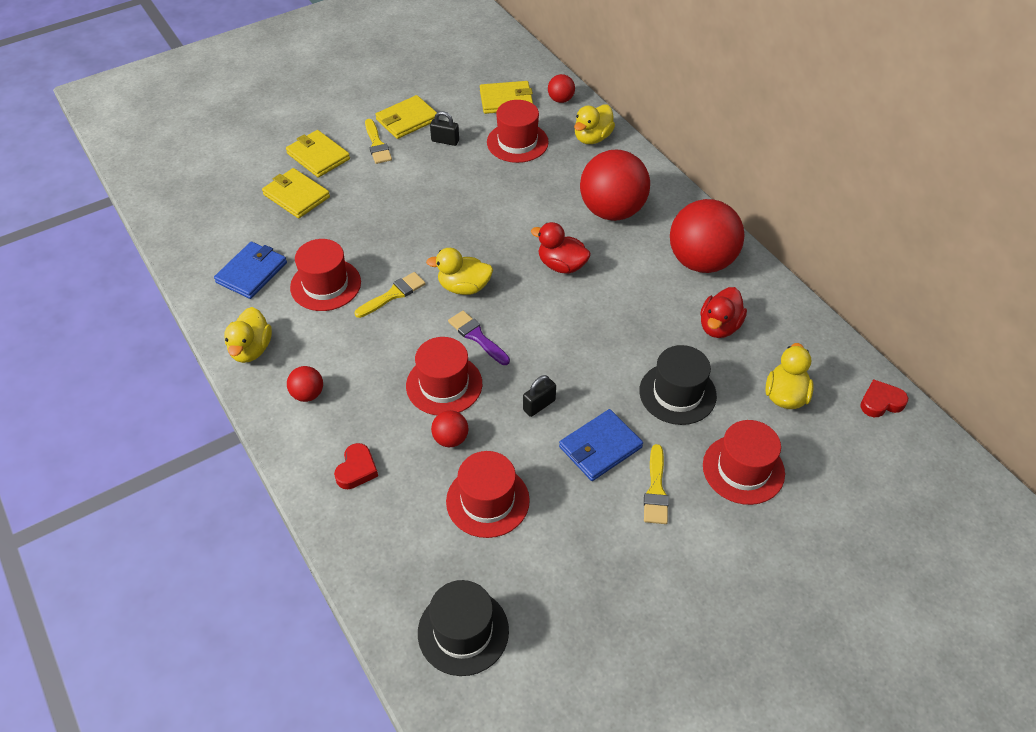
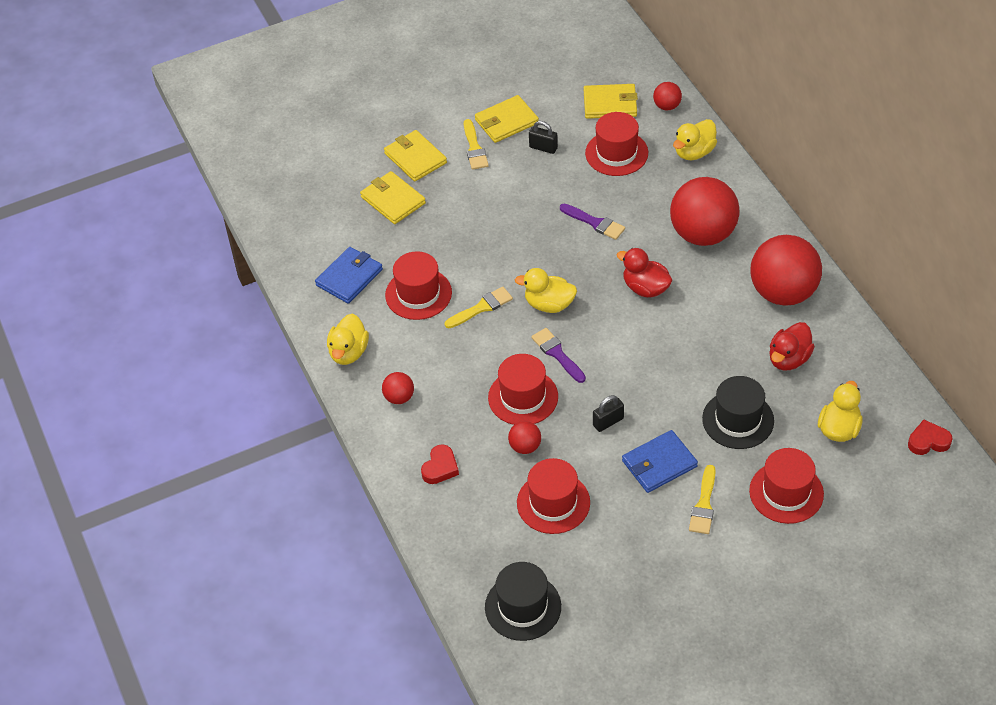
camera: 10 degrees right, 0 degrees up
(503, 206) = (595, 223): none -> purple brush

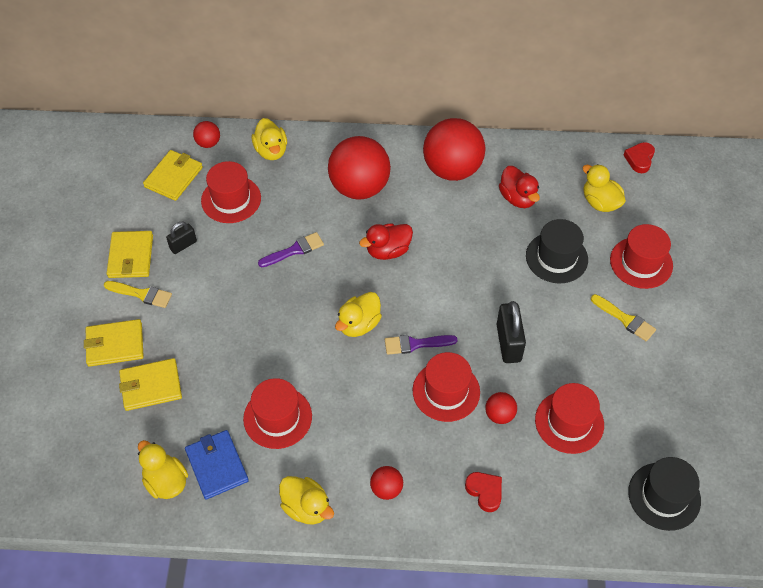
camera: 65 degrees left, 5 degrees up
(316, 253) = (166, 481): none -> yellow duck
(481, 307) = (328, 375): yellow brush -> none
(608, 422) = (508, 343): black padlock -> black padlock, size x1.67
(659, 463) = (570, 329): blue wallet -> none

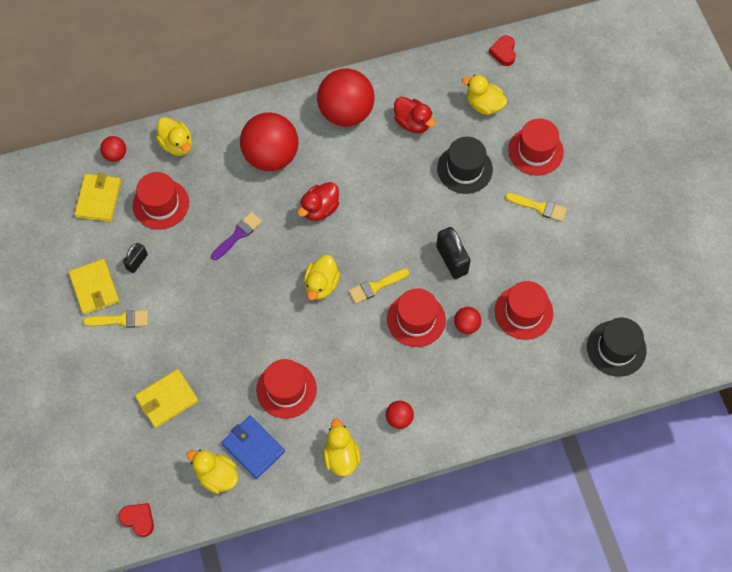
camera: 20 degrees left, 10 degrees up
(115, 344) = (118, 373): yellow wallet -> none
(306, 507) = (341, 456): yellow duck -> yellow duck turned 120 degrees counterclockwise
(416, 344) = (376, 286): purple brush -> yellow brush
(485, 492) = (477, 393): red heart -> red heart (138, 519)

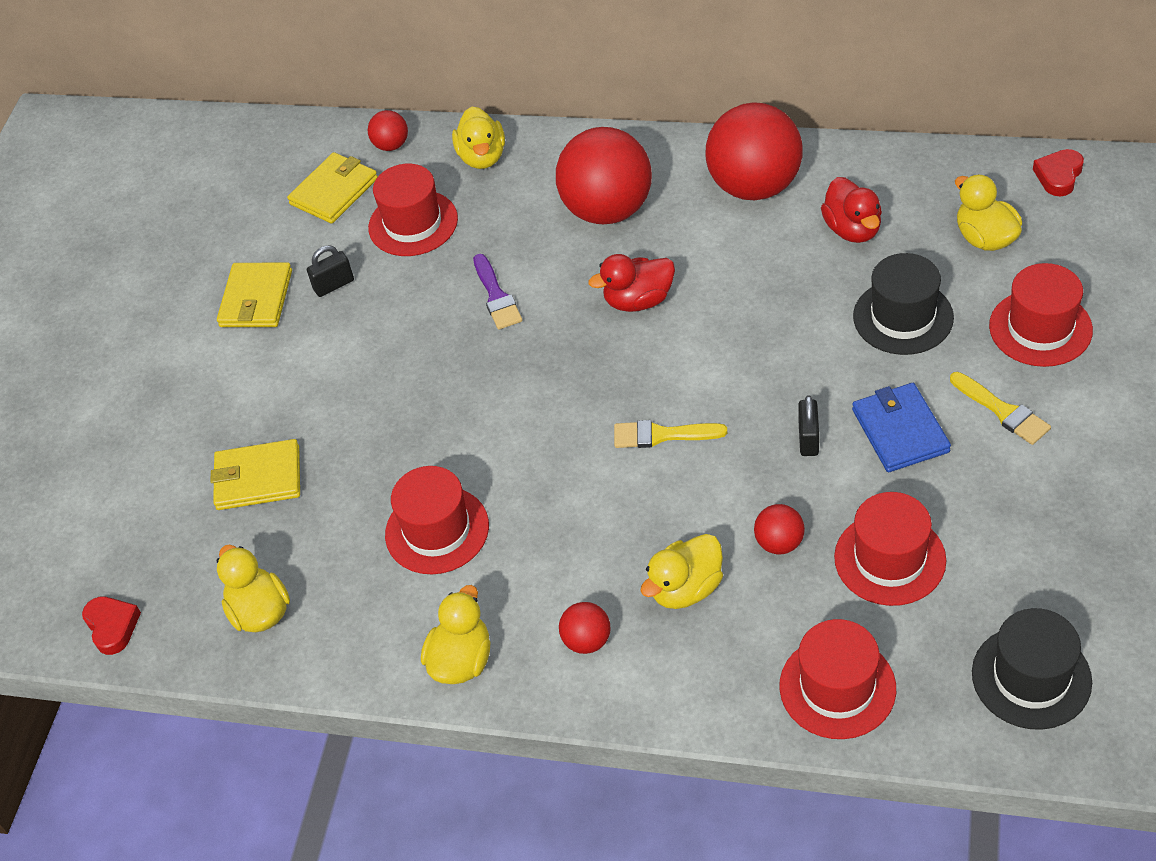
camera: 35 degrees right, 15 degrees down
(120, 320) = (263, 351): yellow brush -> none
(238, 235) = (496, 296): purple brush -> purple brush turned 90 degrees clockwise
(253, 447) = (337, 593): blue wallet -> blue wallet (900, 430)
(321, 285) = (579, 404): yellow duck -> yellow duck (685, 588)
(416, 319) = (699, 505): red hat -> red hat (837, 687)
(452, 260) = (808, 439): black padlock -> black padlock, size x0.60

